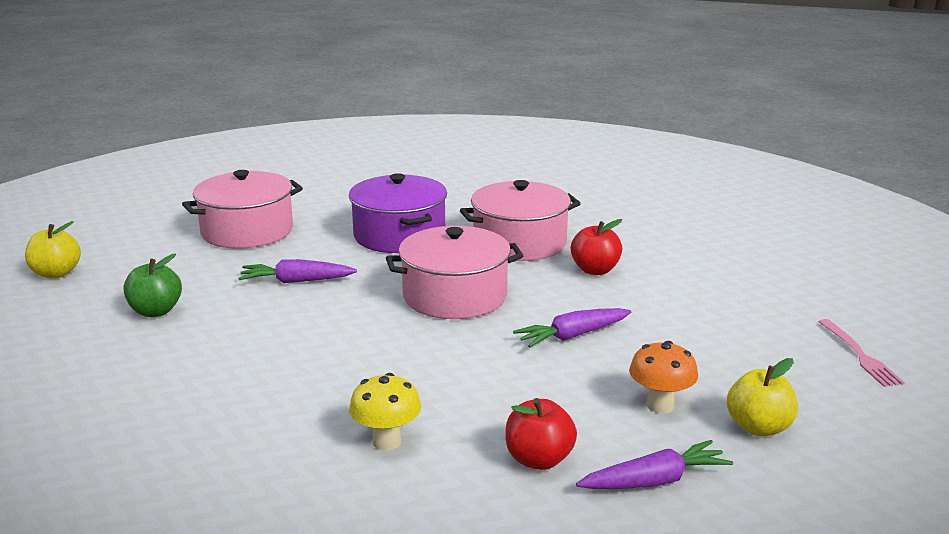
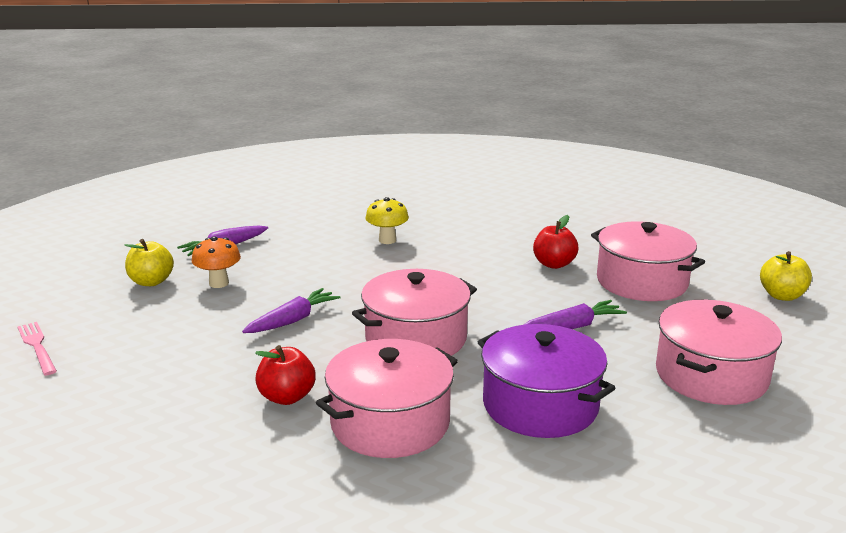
camera: 160 degrees right, 0 degrees up
(155, 311) = (642, 282): green apple -> pink pot
(539, 459) = (294, 246): red apple -> red apple (554, 264)

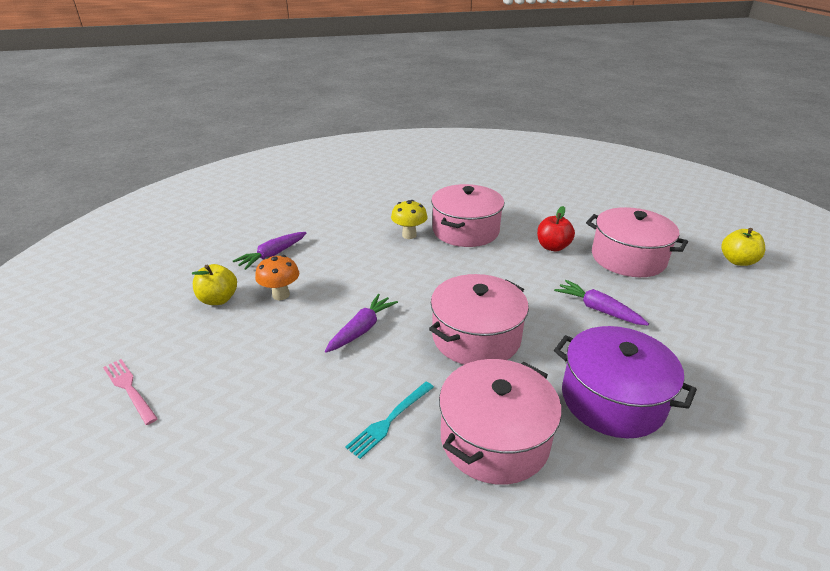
camera: 10 degrees left, 10 degrees up
(287, 397) = (389, 420): red apple -> turquoise fork
(573, 326) = (598, 309): purple carrot -> purple carrot turned 105 degrees counterclockwise
(711, 375) = (730, 349): pink pot -> pink pot (465, 230)

